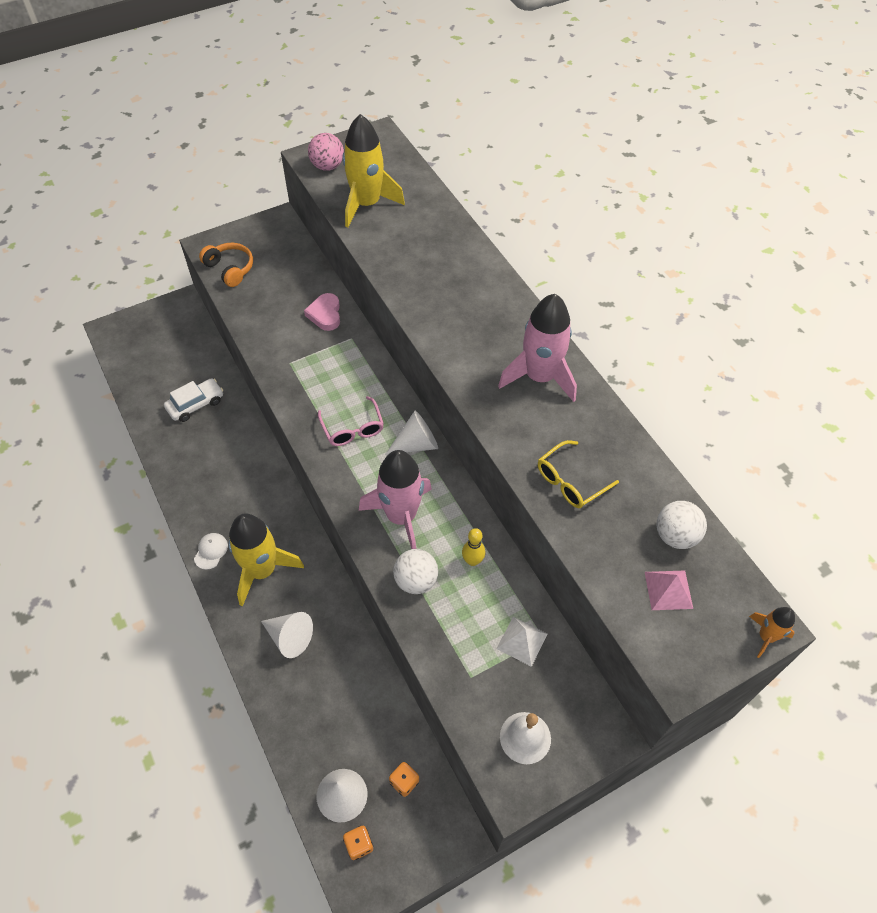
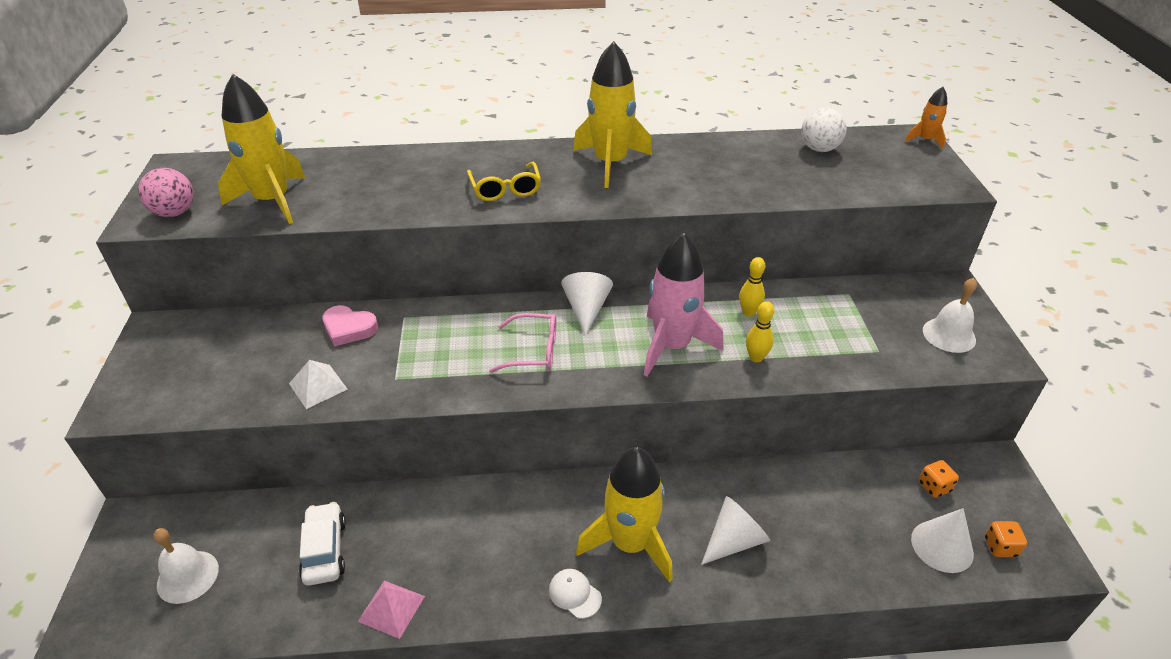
camera: 65 degrees left, 15 degrees down
(156, 351) = (188, 576): none -> white bell
(230, 269) = (184, 396): orange headphones -> none
(415, 580) = (756, 357): white ball -> yellow bowling pin
(522, 641) = (848, 307): white pyramid -> white pyramid (318, 386)
(539, 377) = (610, 163): pink rocket -> yellow rocket
(570, 481) = (740, 180): yellow glasses -> yellow glasses (505, 189)
(668, 590) = (871, 167): pink pyramid -> pink pyramid (391, 608)

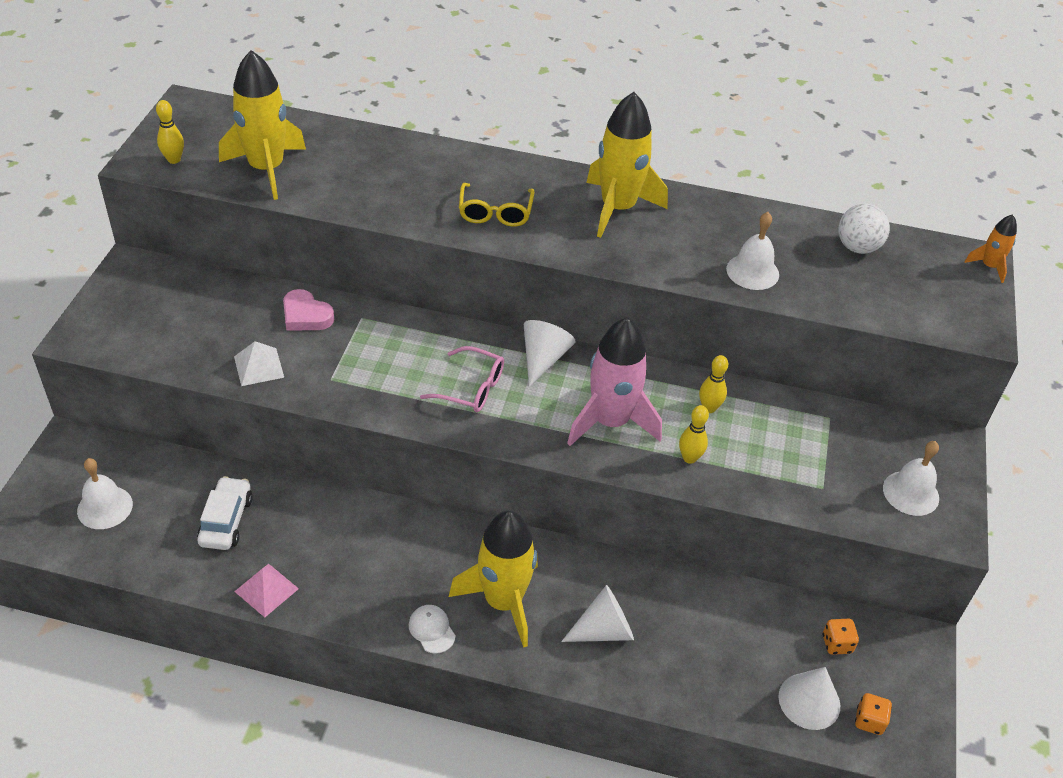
camera: 15 degrees right, 5 degrees up
(174, 212) = (174, 160): pink ball -> yellow bowling pin
(749, 184) = (752, 271): none -> white bell

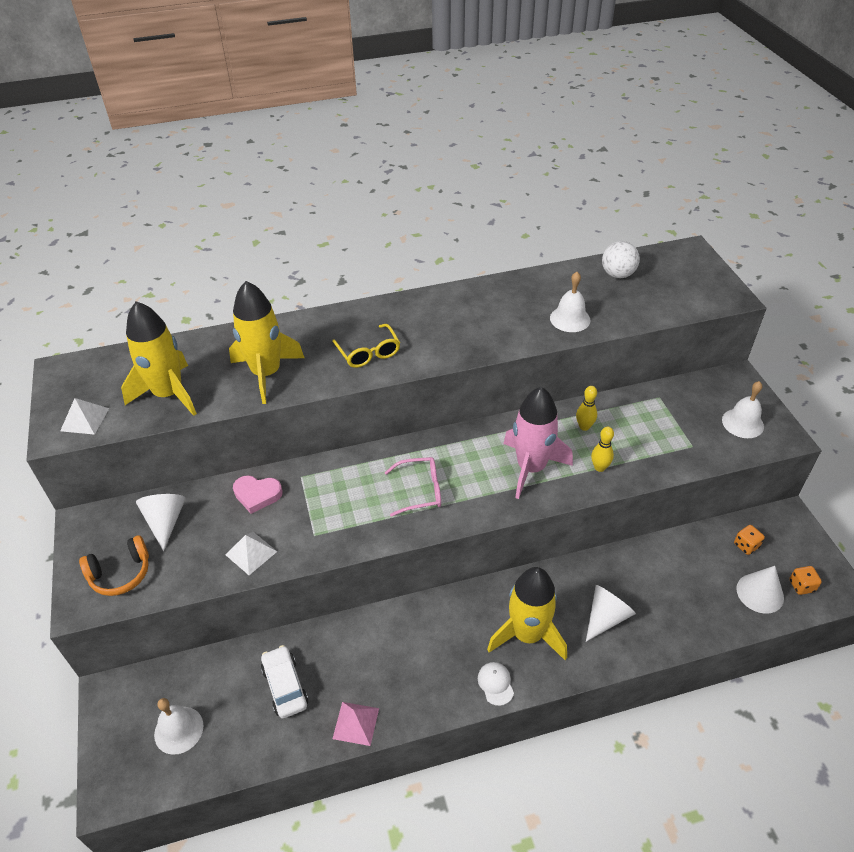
camera: 25 degrees left, 0 degrees up
(129, 327) = (120, 573): none -> orange headphones
(174, 160) = (85, 419): yellow bowling pin -> white pyramid
(432, 630) = (495, 684): white cap -> white cap turned 45 degrees clockwise
(543, 358) = (452, 445): white cone -> white cone (165, 521)
(618, 208) = (449, 313): yellow rocket -> yellow rocket (266, 373)
(989, 266) = (700, 254): orange rocket -> none

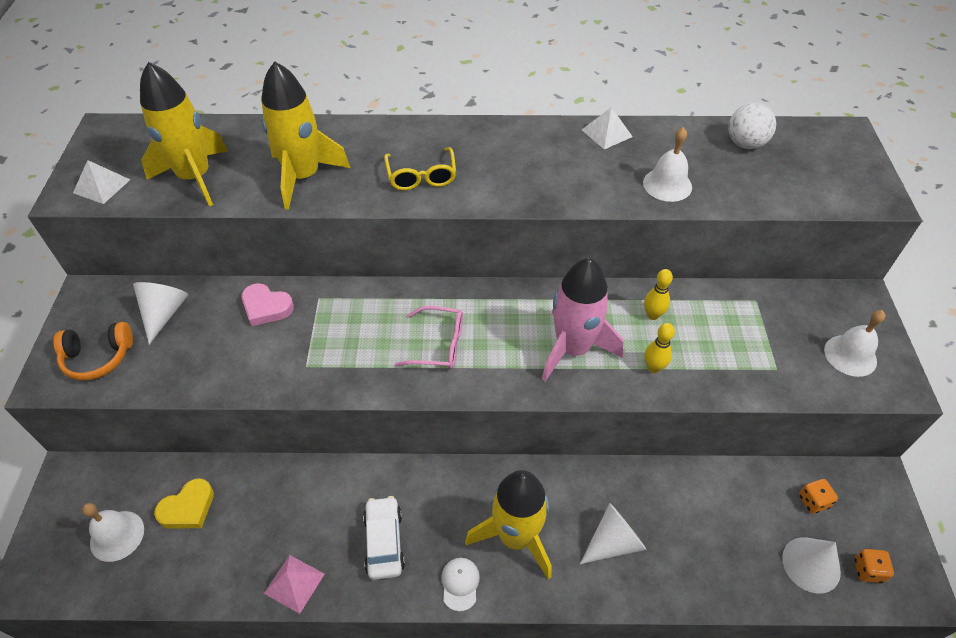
camera: 15 degrees right, 5 degrees up
(235, 689) = (188, 508): none -> yellow heart
(251, 553) = (234, 369): white pyramid -> white pyramid (606, 133)
(285, 686) = (238, 520): white car -> white car (384, 542)

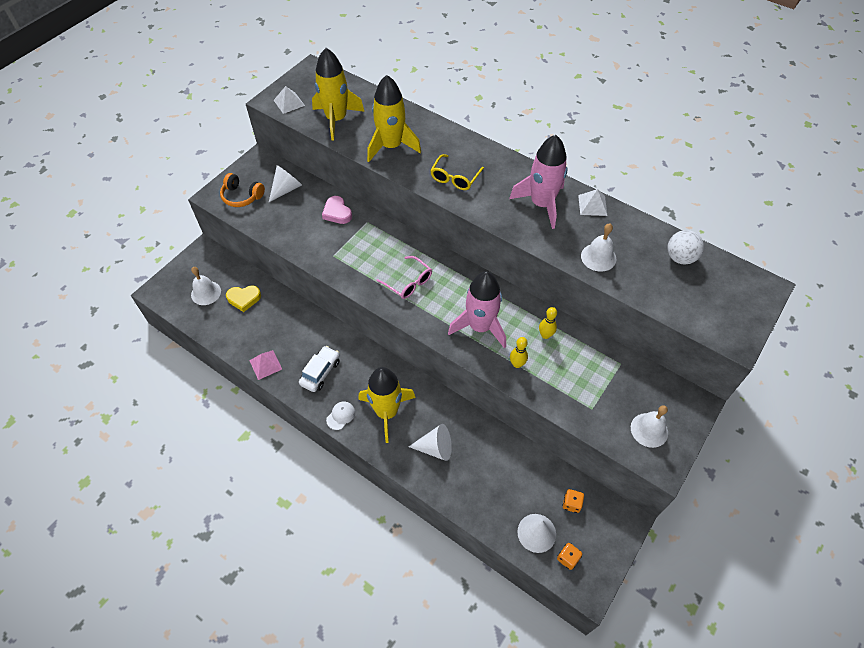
camera: 35 degrees right, 5 degrees up
(551, 158) = (541, 204): none -> pink rocket

